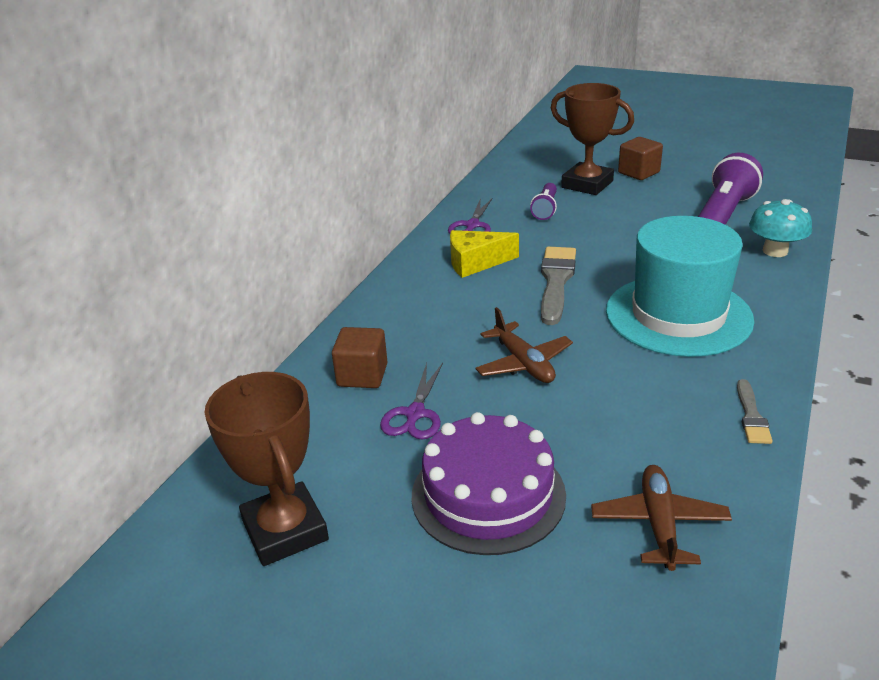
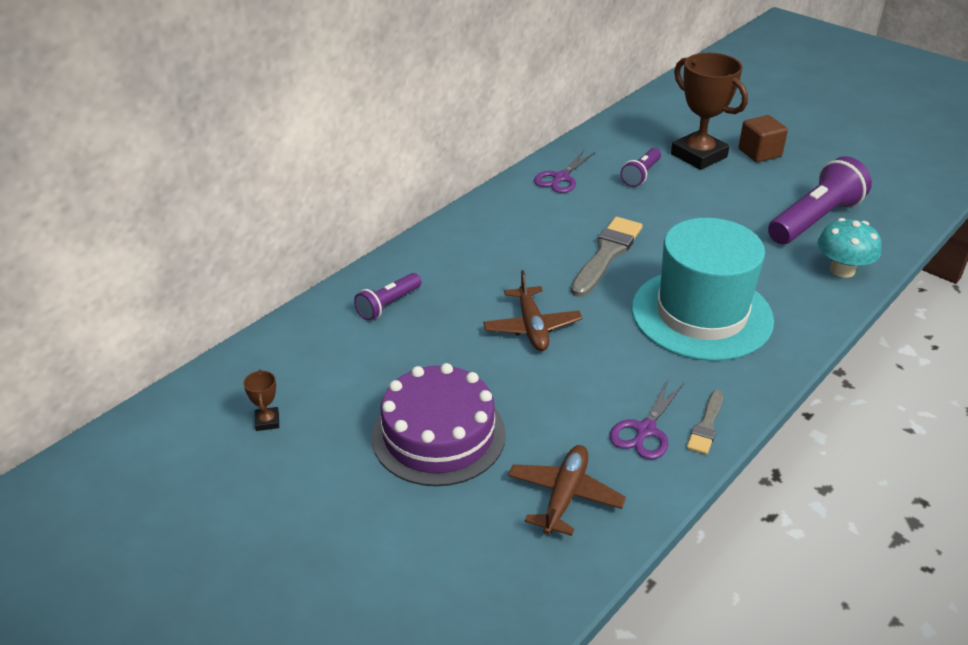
camera: 15 degrees right, 5 degrees up
(285, 530) = (267, 421): brown trophy -> brown trophy, size x0.40
(362, 375) = (388, 305): brown cube -> purple flashlight
(415, 414) = (414, 351): purple scissors -> purple scissors (645, 430)
(475, 263) = (543, 218): yellow cheese -> none

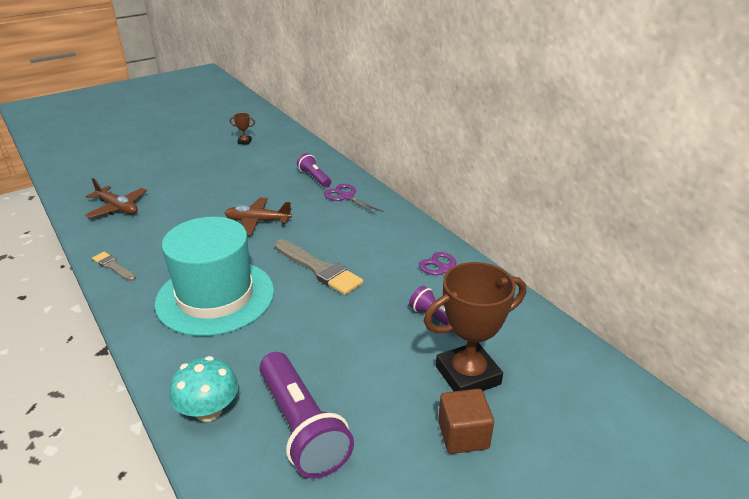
camera: 105 degrees right, 5 degrees down
(438, 435) = (195, 180): purple cake -> none
(645, 430) = (133, 243): purple scissors -> purple scissors (346, 197)

